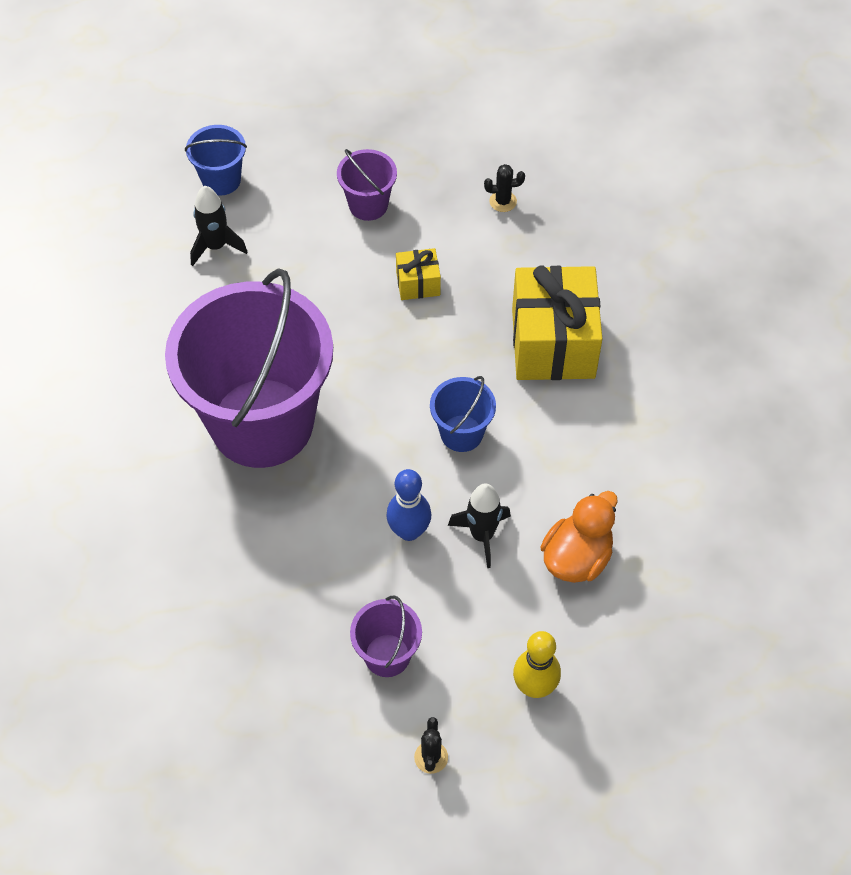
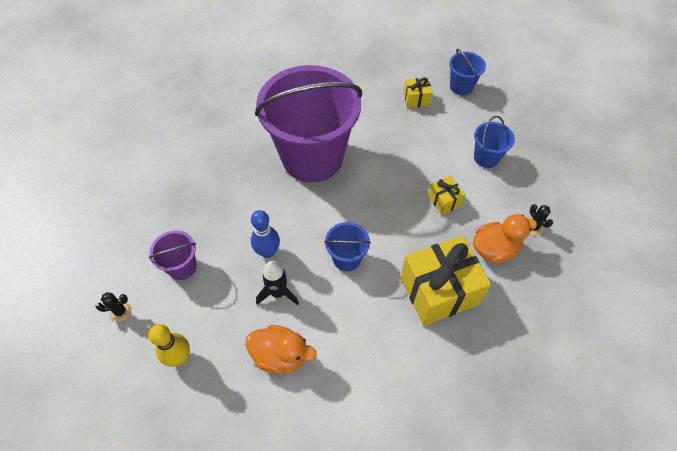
camera: 70 degrees right, 0 degrees up
(216, 246) = (416, 99): black rocket -> yellow gift
(368, 205) = (486, 157): purple bucket -> blue bucket
(517, 257) = (494, 249): none -> orange duck

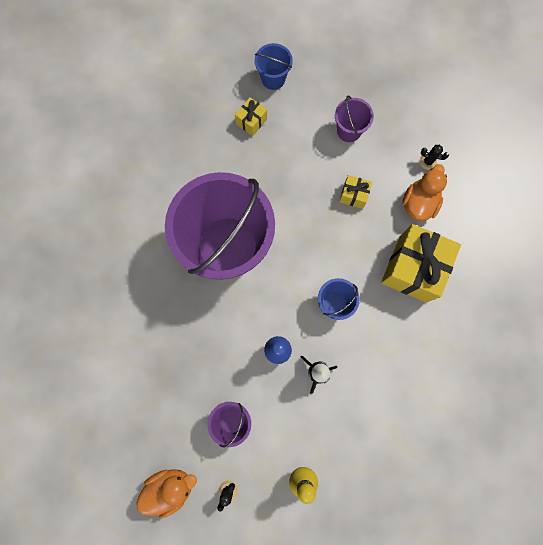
camera: 45 degrees left, 20 degrees up
(280, 355) = (362, 410): orange duck -> orange duck (170, 487)
(486, 157) = (349, 131): blue bucket -> purple bucket

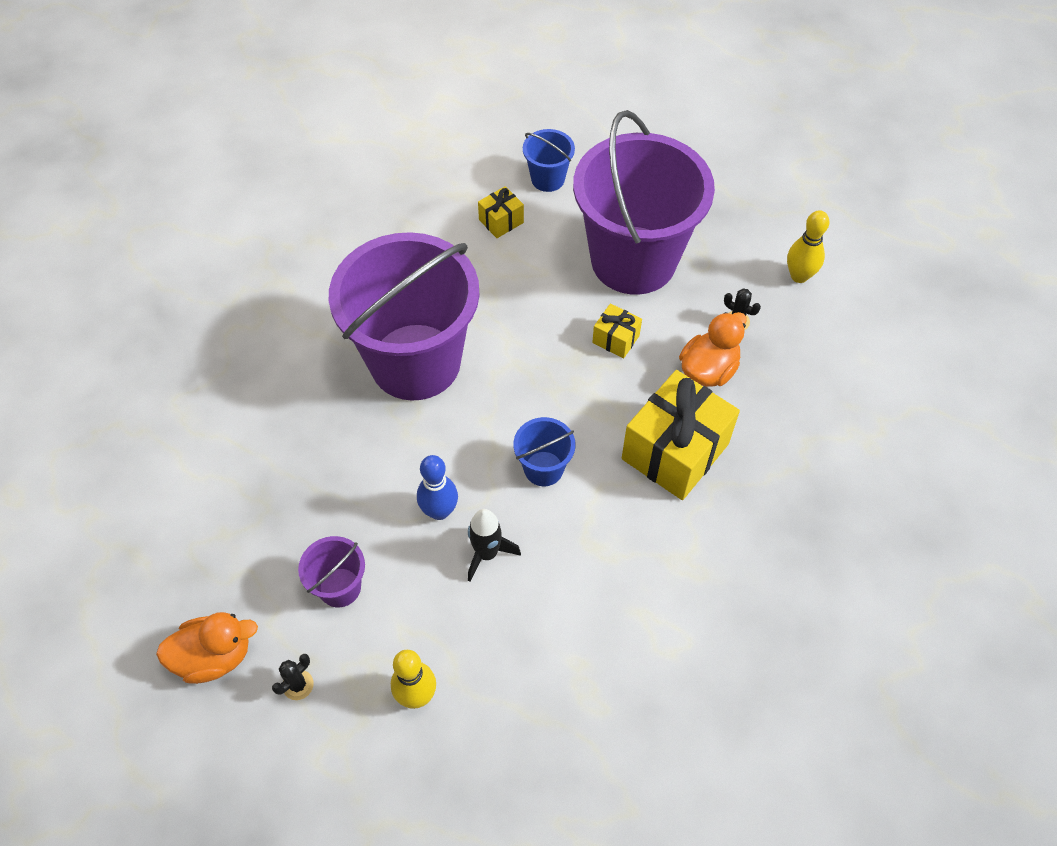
camera: 15 degrees right, 20 degrees down
(349, 131) = (633, 260): purple bucket -> purple bucket, size x2.43
(459, 116) = (799, 276): none -> yellow bowling pin

